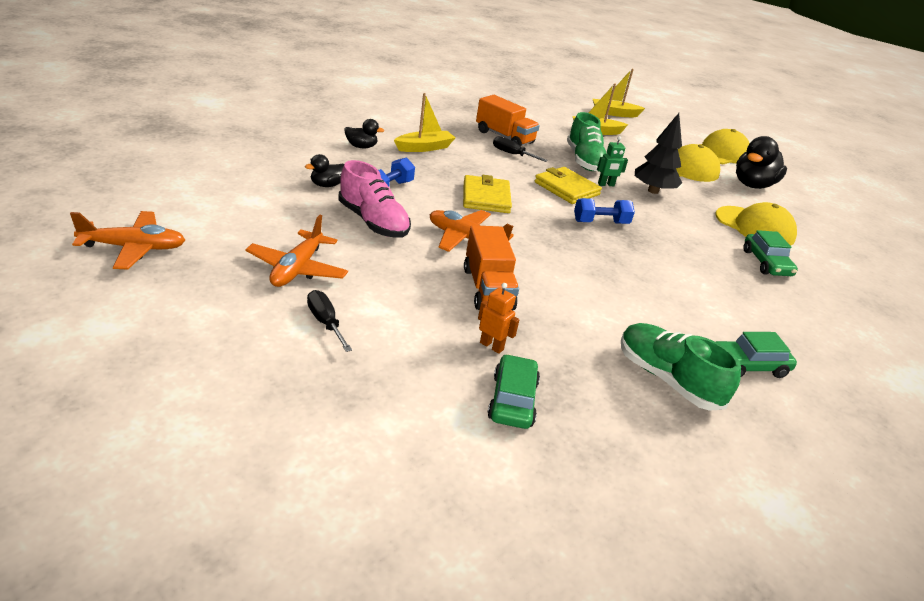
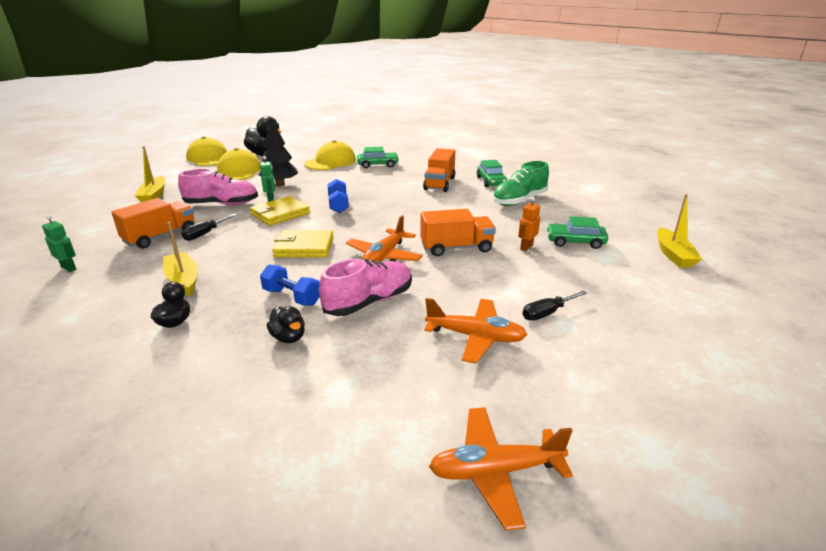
camera: 85 degrees left, 5 degrees down
(134, 248) = (495, 471): orange plane -> orange plane turned 90 degrees counterclockwise
(447, 111) = (69, 268): none -> green robot
(584, 161) = (222, 204): green shoe -> pink shoe
(614, 113) = (110, 186): yellow boat -> yellow boat (673, 255)
(711, 309) = (439, 183): none -> orange truck

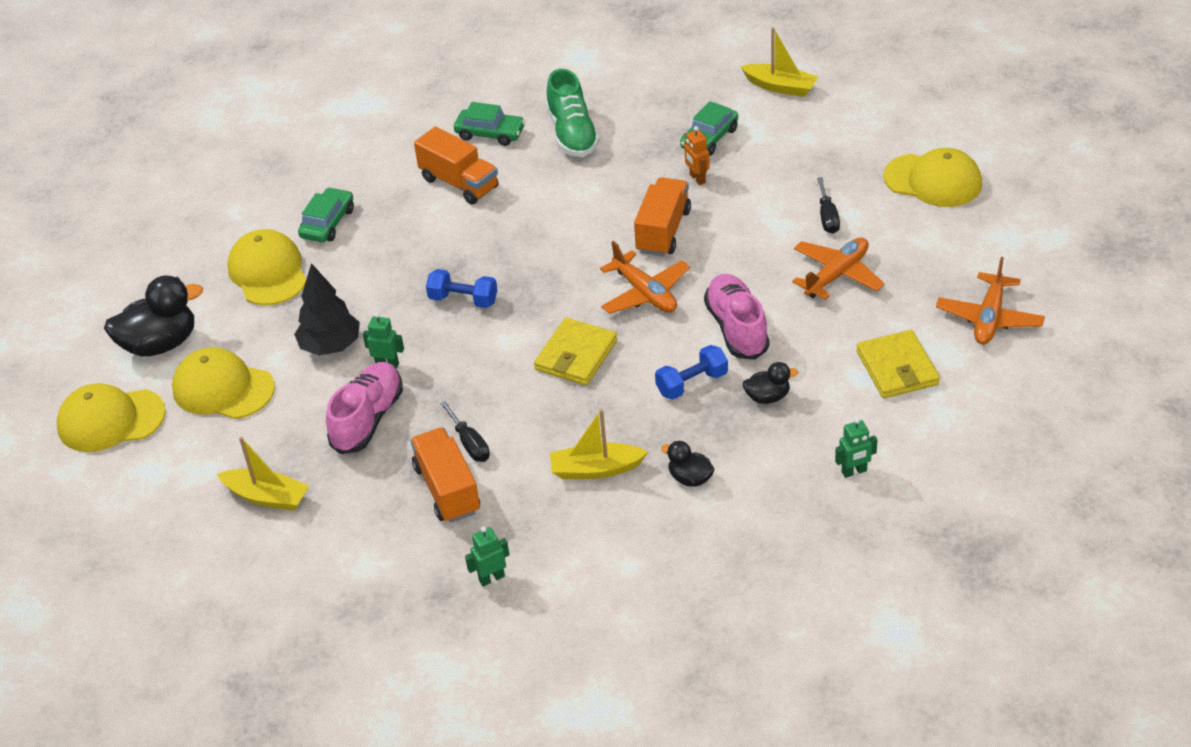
camera: 60 degrees left, 15 degrees up
(190, 419) = (854, 471): none -> green robot
(280, 214) = (452, 362): yellow wallet -> yellow wallet (897, 368)
(672, 364) = (933, 180): none -> yellow cap

